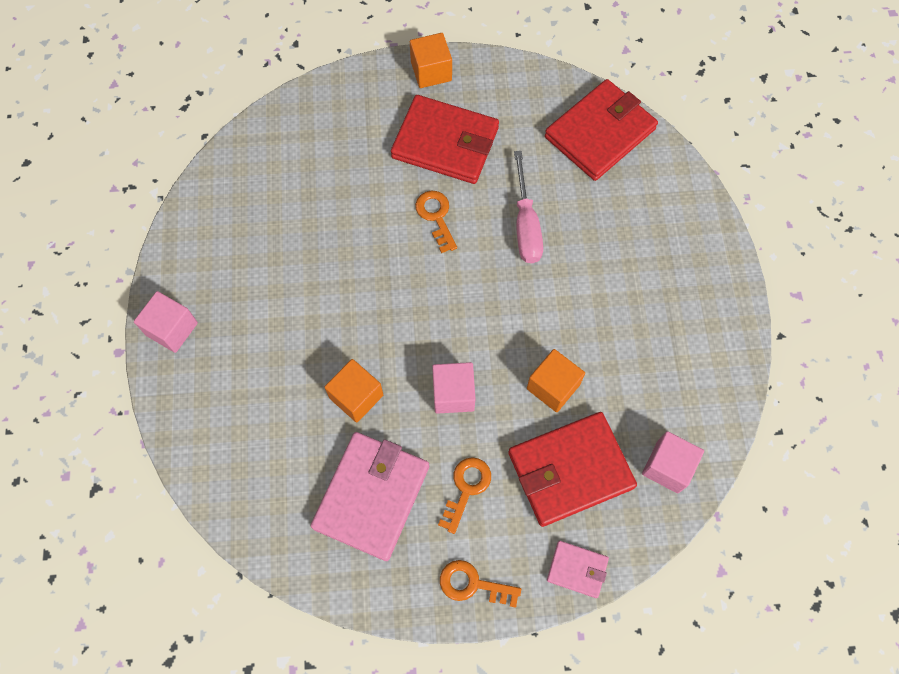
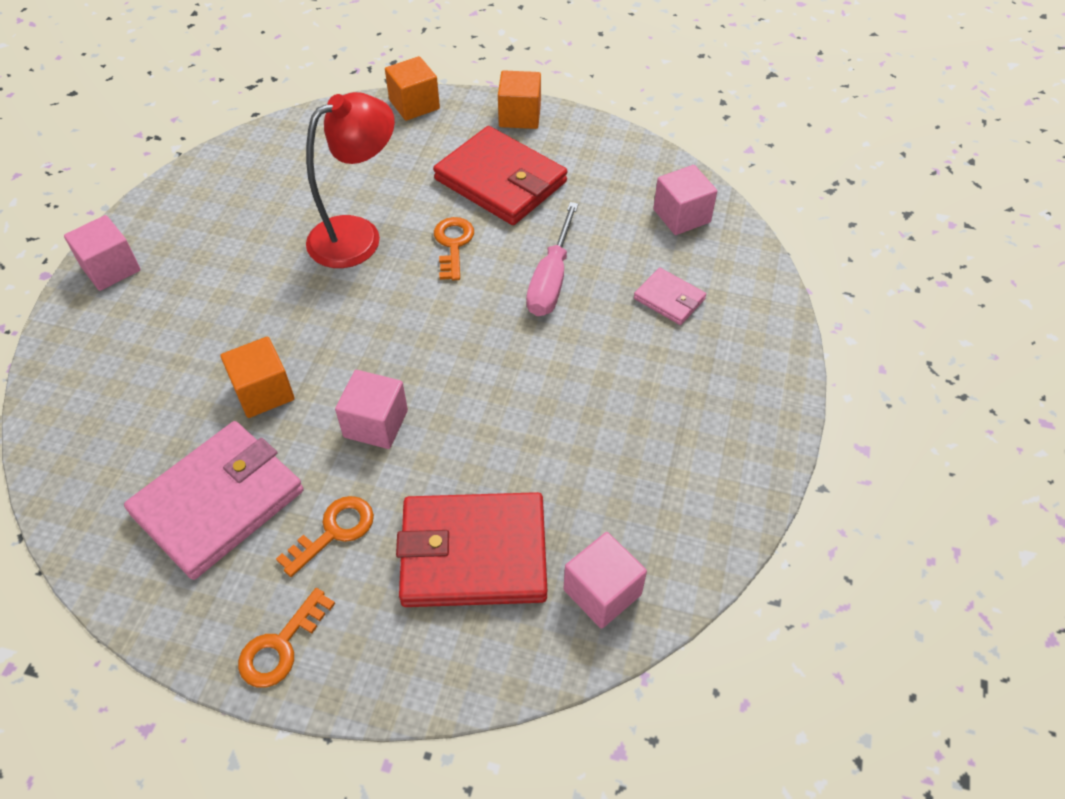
camera: 20 degrees right, 15 degrees down
(356, 232) = (358, 235): none -> red lamp
(473, 584) = (281, 646): orange key -> orange key turned 90 degrees counterclockwise
(553, 386) = (499, 453): orange cube -> orange cube (414, 104)
(577, 569) = (422, 676): pink wallet -> pink wallet (669, 299)
(599, 133) = (681, 216): red wallet -> pink cube

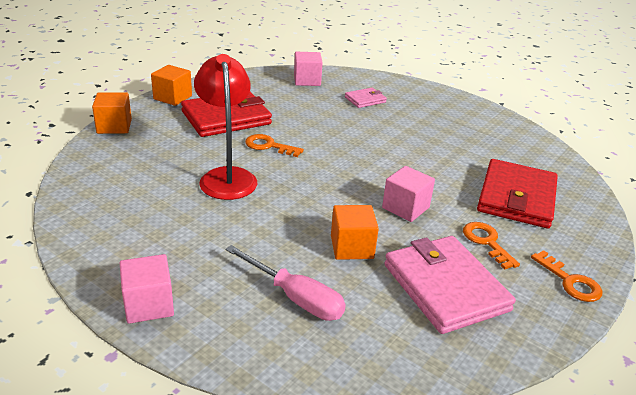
camera: 70 degrees left, 20 degrees down
(551, 279) = (325, 125): pink screwdriver -> pink screwdriver (295, 297)
(602, 592) = (550, 167): pink cube -> none

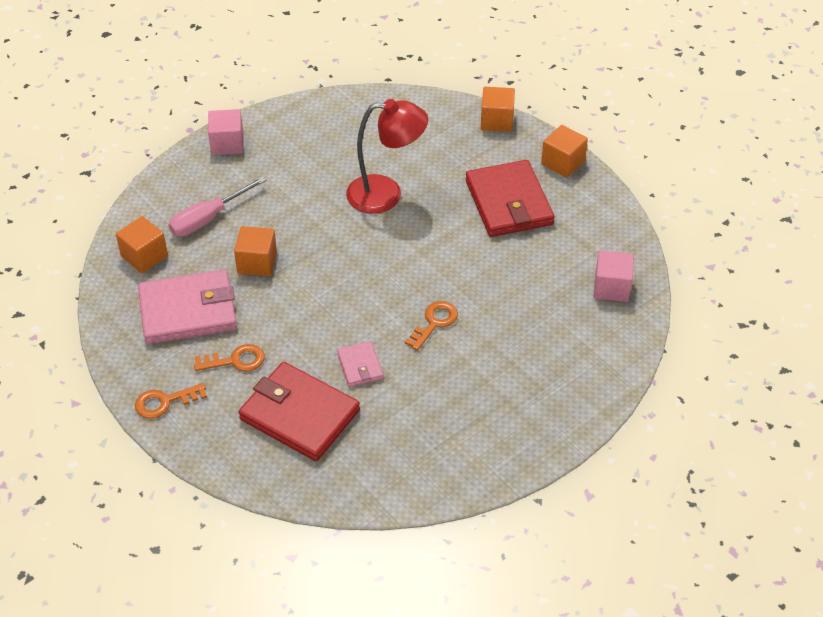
camera: 105 degrees right, 15 degrees up
(269, 146) = (440, 230): orange key -> orange key (434, 323)
(365, 100) = (549, 336): pink wallet -> pink wallet (360, 366)
(380, 345) = (144, 256): none -> orange cube
(405, 208) = (304, 314): pink cube -> none

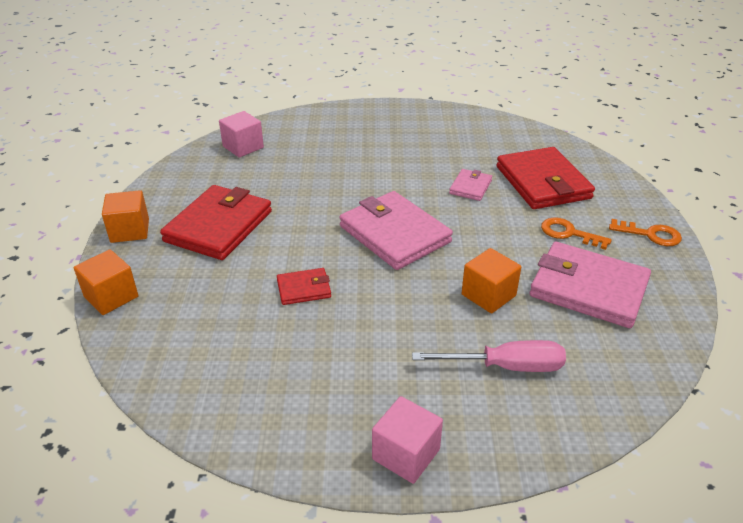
camera: 140 degrees left, 10 degrees down
(144, 256) = (607, 364): orange cube -> none
(373, 274) = (394, 234): none -> pink wallet
(386, 194) = (304, 289): red lamp -> red wallet
(434, 323) = (387, 184): orange key -> none

